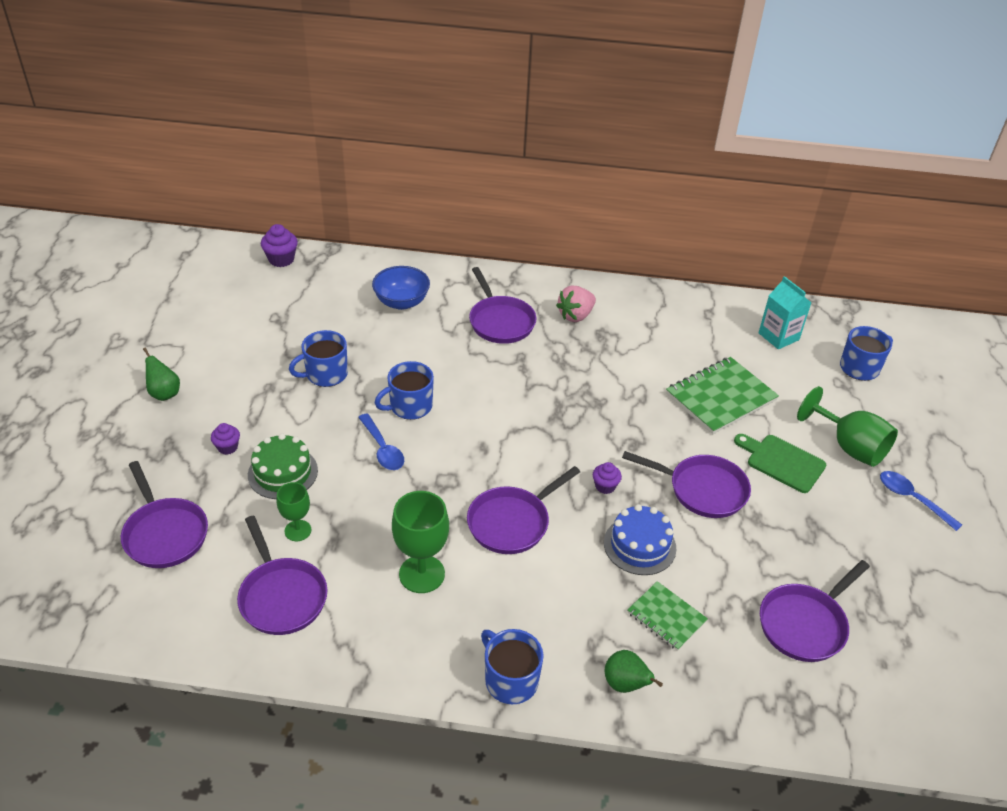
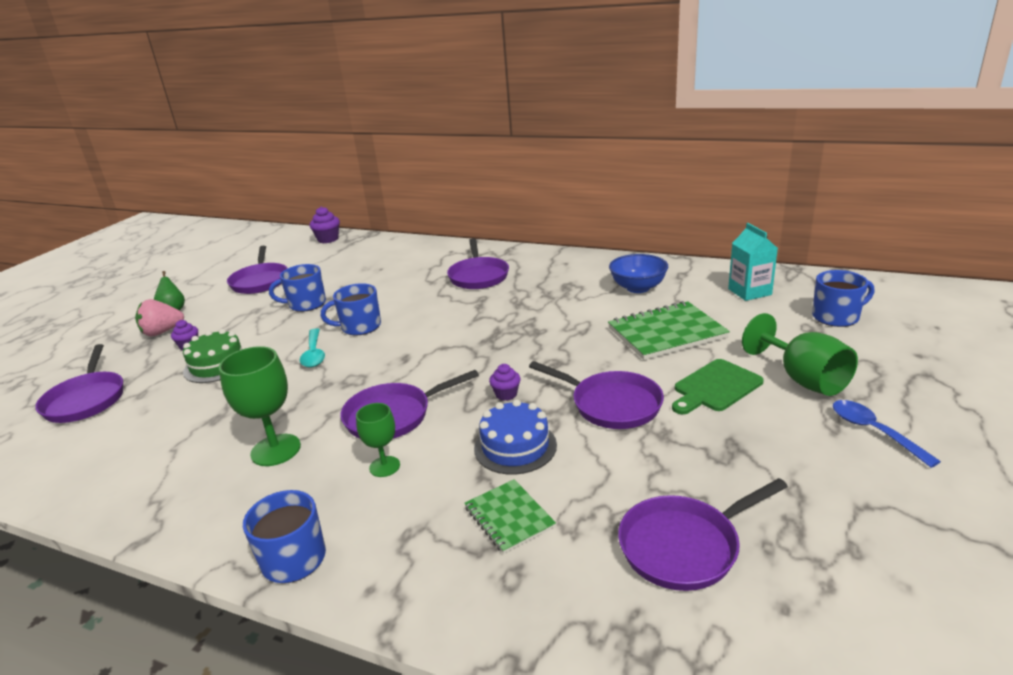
camera: 20 degrees right, 15 degrees down
(281, 596) = (136, 455): purple pan -> purple pan (260, 281)
(298, 530) = (194, 406): green goblet -> green goblet (384, 466)
(382, 449) = (314, 354): blue spoon -> turquoise spoon
(401, 302) = (402, 263): blue bowl -> blue bowl (638, 288)
(575, 315) = (549, 274): pink strawberry -> pink strawberry (162, 332)
(625, 684) = (421, 582): green pear -> none
(782, 462) = (715, 387): green cutting board -> green cutting board turned 90 degrees counterclockwise

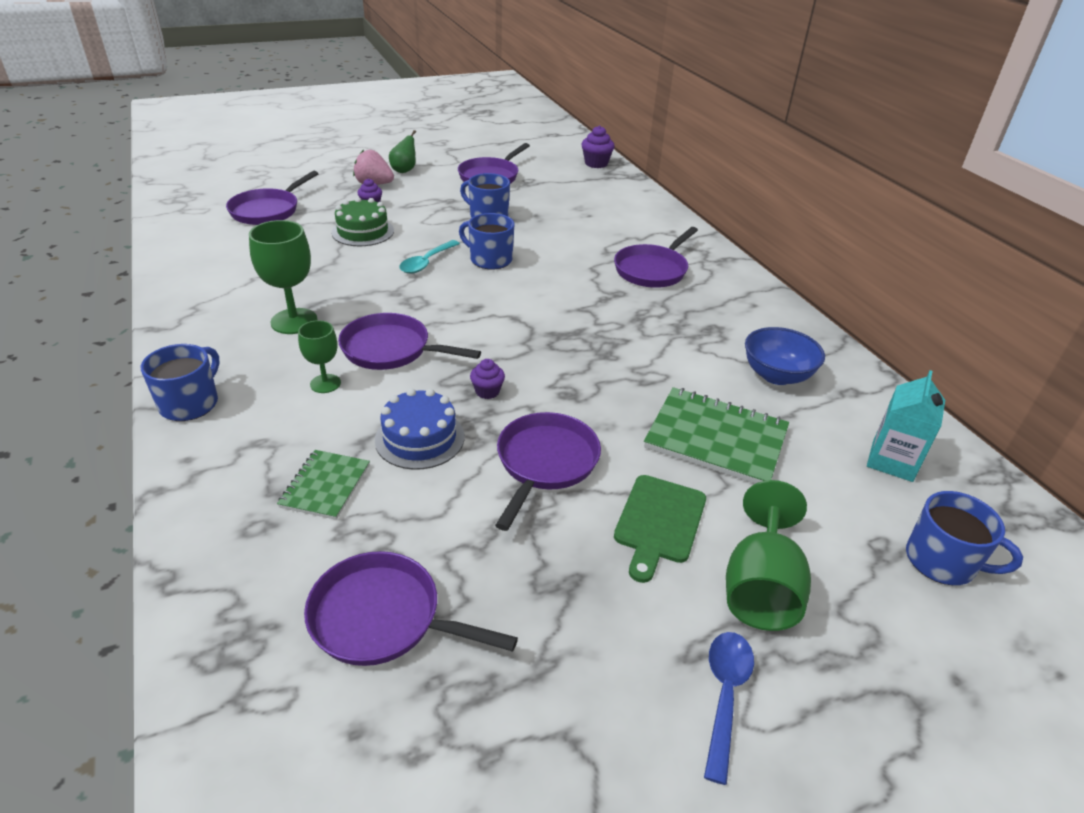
camera: 40 degrees right, 10 degrees up
(611, 404) = (545, 463): purple pan -> purple pan turned 150 degrees counterclockwise
(715, 387) = (659, 522): green cutting board -> green cutting board turned 75 degrees counterclockwise

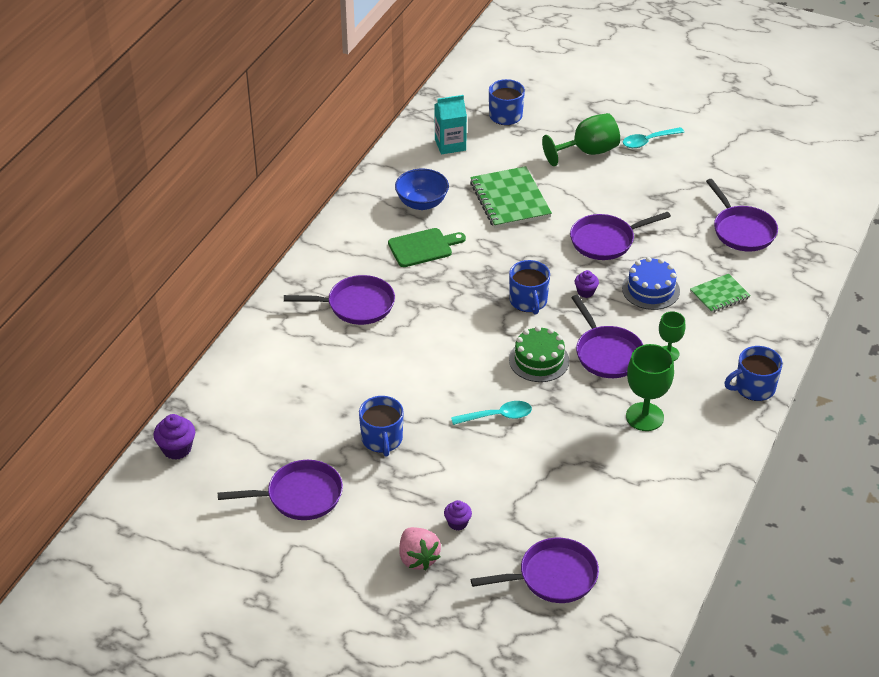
camera: 130 degrees left, 5 degrees up
(363, 231) = (504, 487): green cake -> green cake (539, 360)
(404, 170) = (362, 565): green pear -> none
(490, 259) = (449, 389): blue mug -> blue mug (528, 301)
(659, 522) = (591, 191): green cutting board -> green cutting board (423, 247)
(725, 695) = (648, 141): blue spoon -> turquoise spoon

